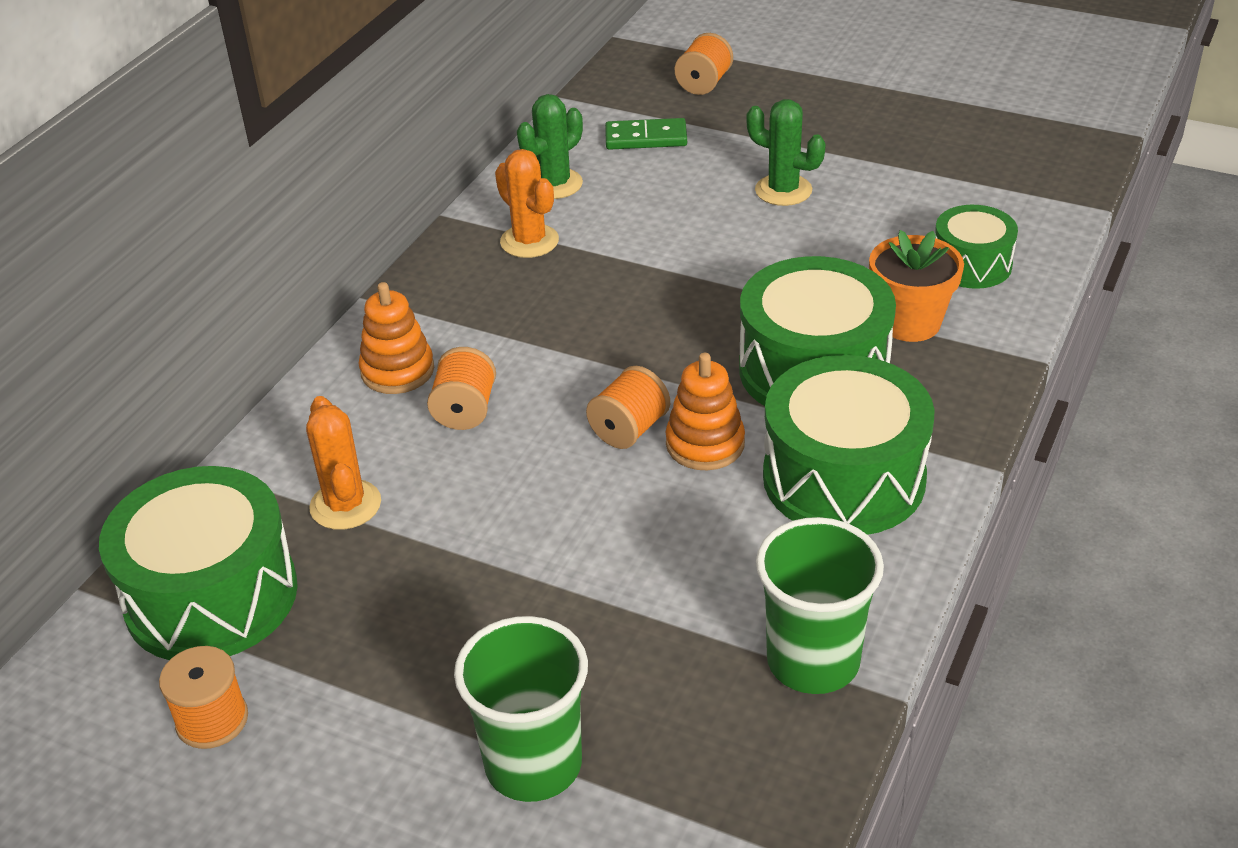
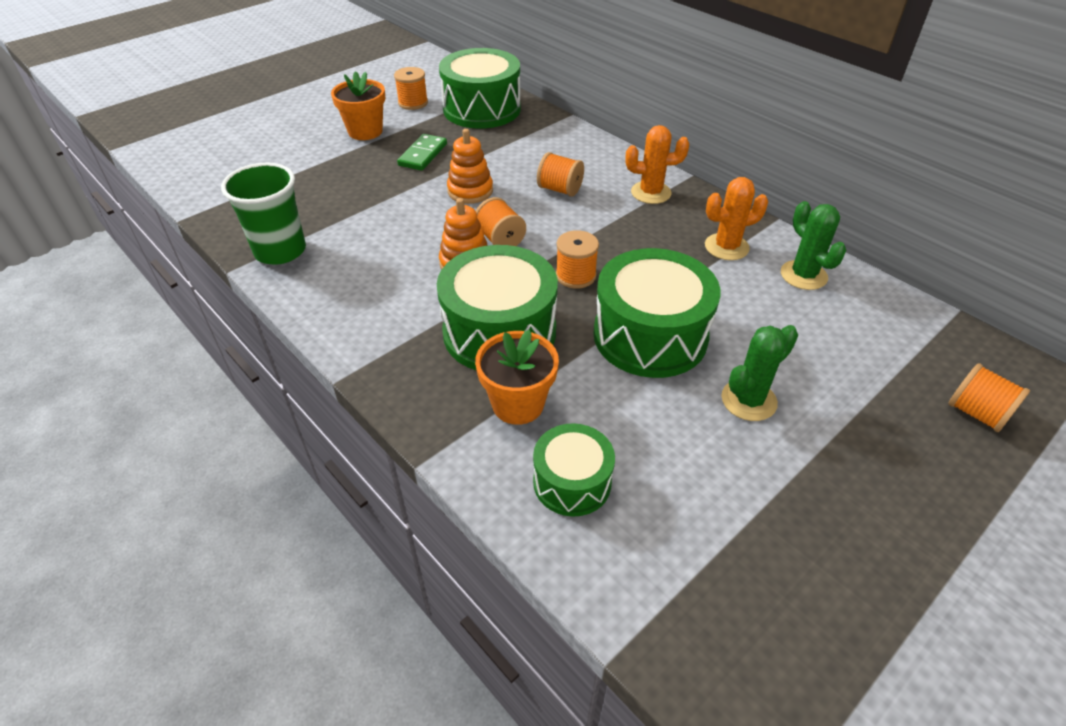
camera: 110 degrees right, 5 degrees up
(345, 505) = (512, 145): orange cactus -> orange cactus (651, 193)
(370, 743) = (365, 131): none -> orange flower pot
(397, 371) = (611, 175): orange stacking toy -> orange stacking toy (470, 191)
(533, 764) = (313, 163): green cup -> none
(646, 138) = (868, 343): green domino -> green domino (423, 155)
(665, 341) = (575, 275): none -> orange spool
(844, 478) = (390, 308): green drum -> green drum (650, 335)

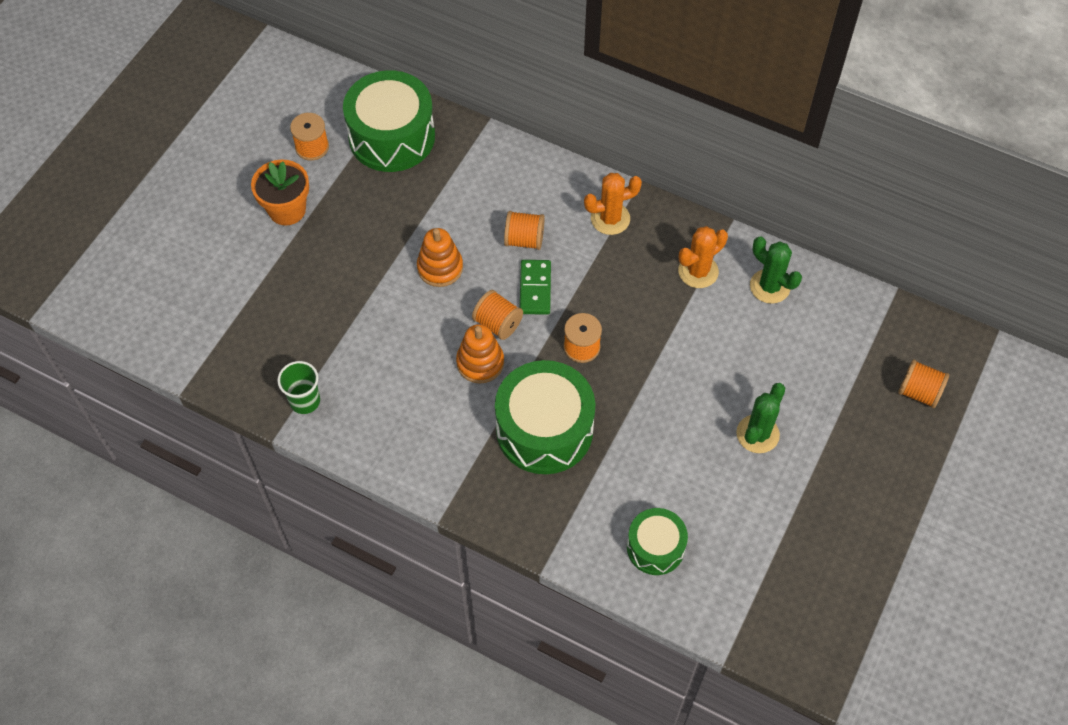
camera: 20 degrees left, 15 degrees up
(280, 251) = (305, 401): green cup -> green cup, size x0.63
(423, 155) = (367, 229): green domino -> green domino (535, 289)
(518, 404) = (589, 495): orange flower pot -> none
(650, 335) = (665, 394): green drum -> none

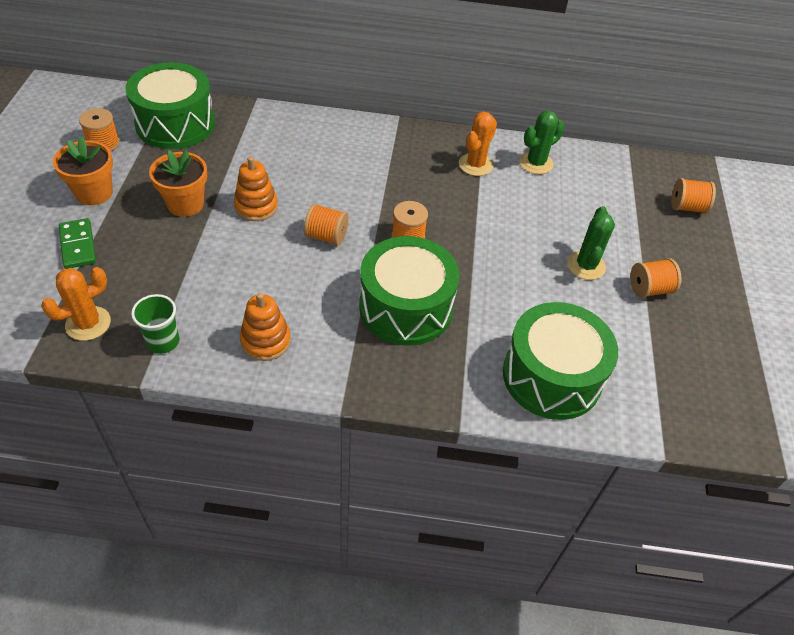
camera: 25 degrees left, 10 degrees down
(371, 246) = (185, 204): none -> orange flower pot
(480, 363) = (323, 269): orange stacking toy -> orange stacking toy (265, 341)
(524, 240) = (322, 172): orange spool -> orange spool (649, 289)
(535, 289) = (348, 204): green domino -> green domino (78, 245)
(610, 219) = (387, 144): orange cactus -> orange cactus (88, 323)
(655, 547) = (551, 376): green drum -> green drum, size x1.75
(769, 286) = (536, 163): green cactus -> green cactus turned 60 degrees counterclockwise

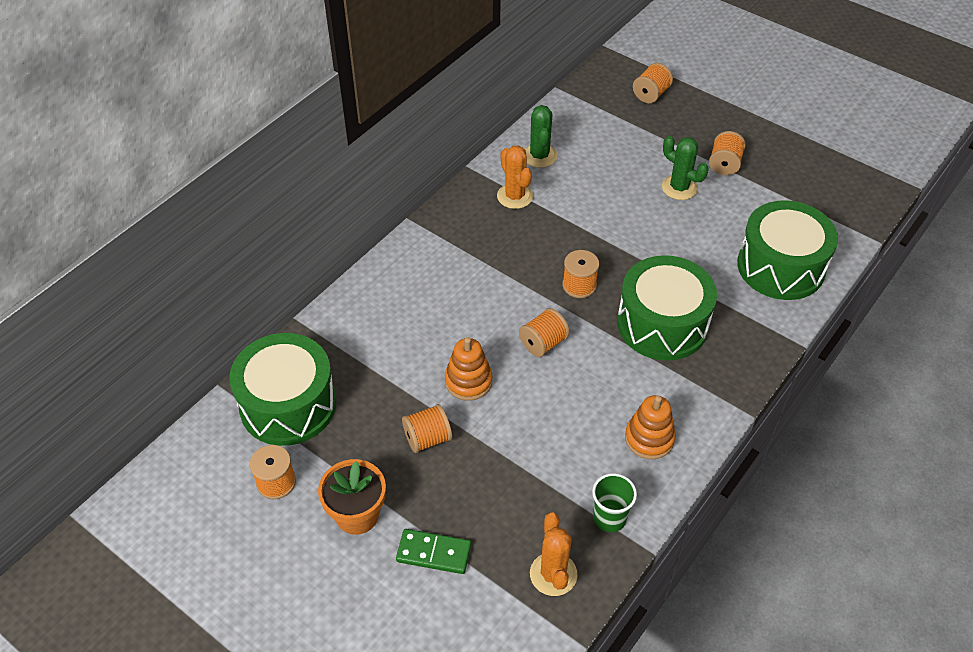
camera: 55 degrees left, 0 degrees up
(185, 204) = (427, 438): orange flower pot -> orange spool

